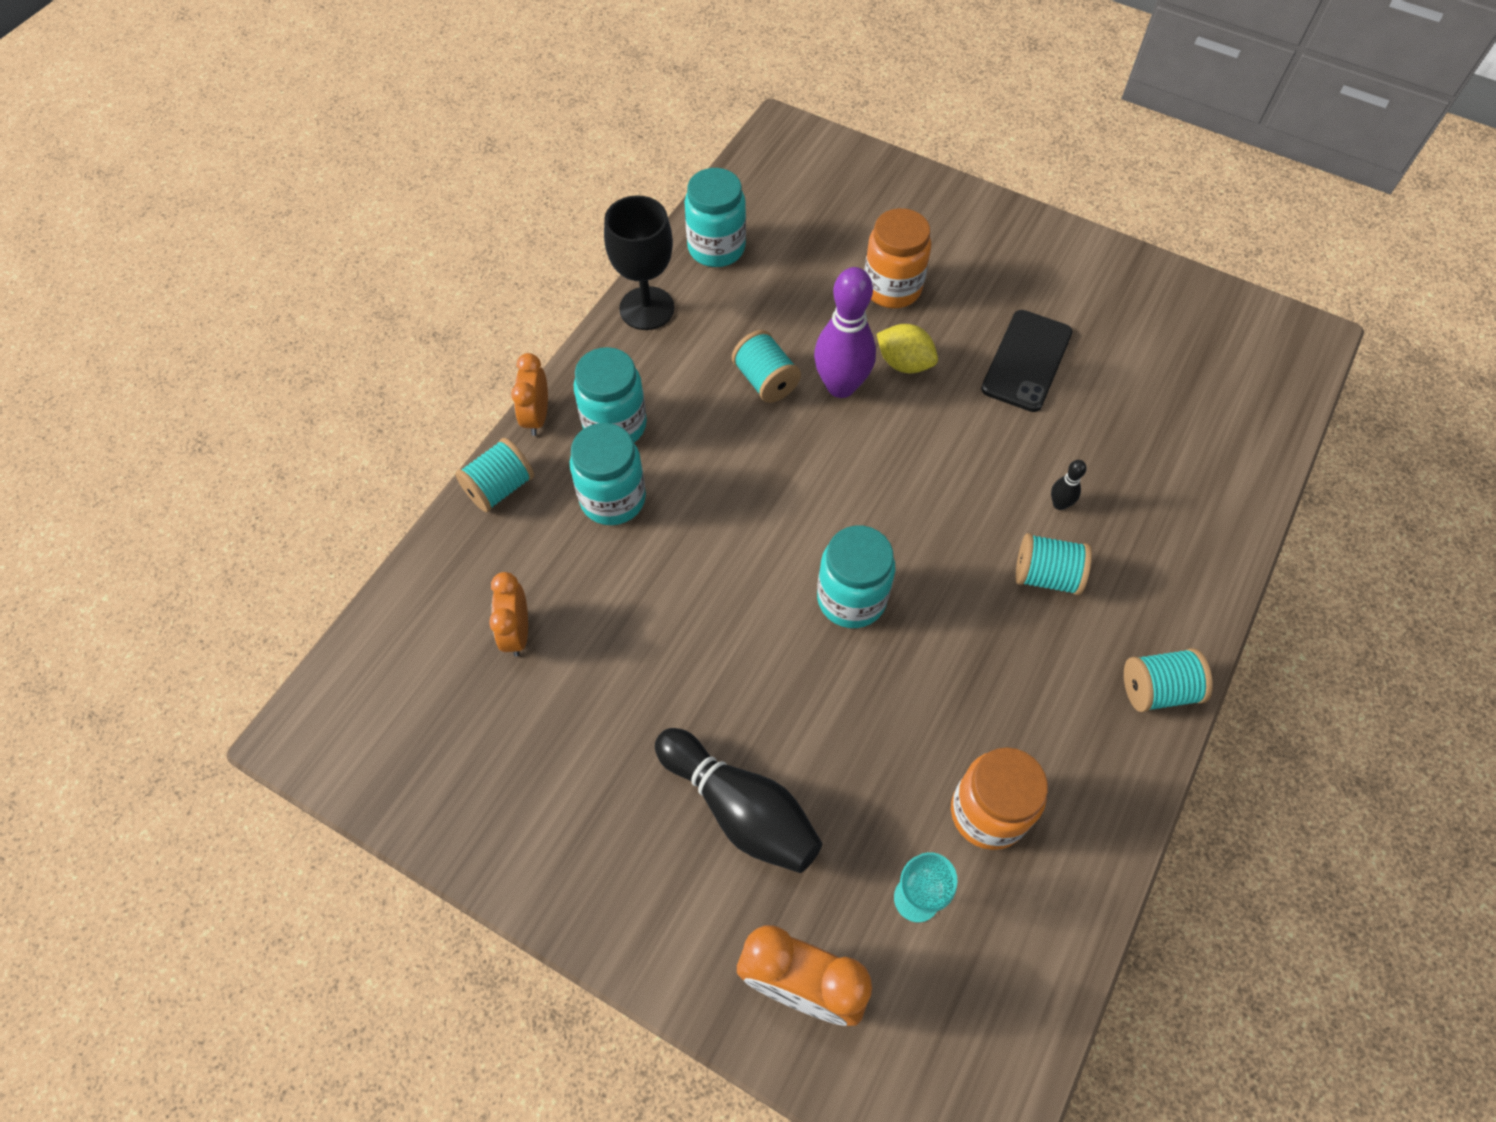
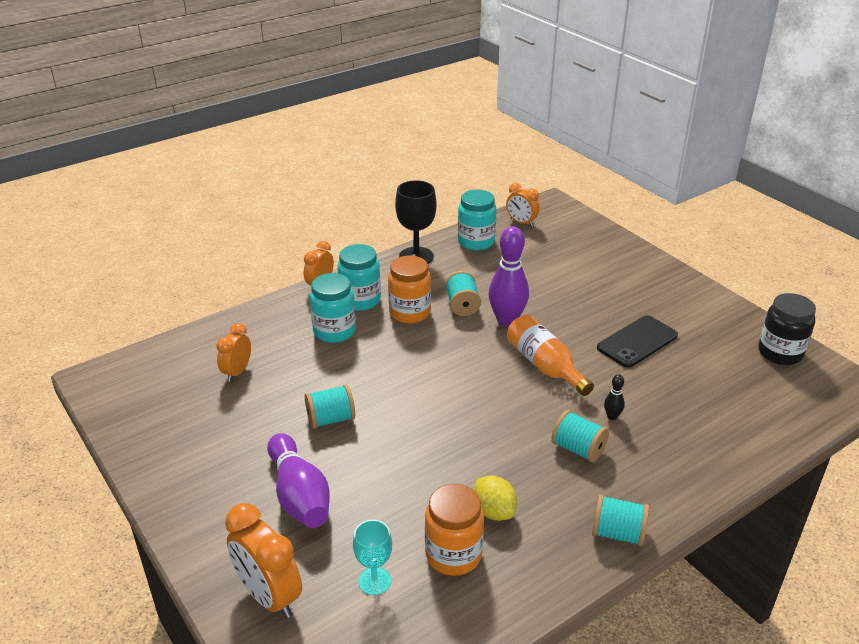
camera: 25 degrees right, 25 degrees down
(500, 488) = (277, 308): turquoise spool -> turquoise spool (331, 419)
(740, 809) = (299, 495): black bowling pin -> purple bowling pin
(760, 186) = (521, 222): none -> orange clock
(851, 599) = (441, 419): turquoise jar -> none
(892, 288) = (571, 286): orange jar -> orange jar (410, 312)
(904, 363) = (554, 321): yellow lemon -> yellow lemon (493, 511)
(933, 450) = (545, 366): none -> orange bottle
(1203, 314) = (780, 353): none -> black jar

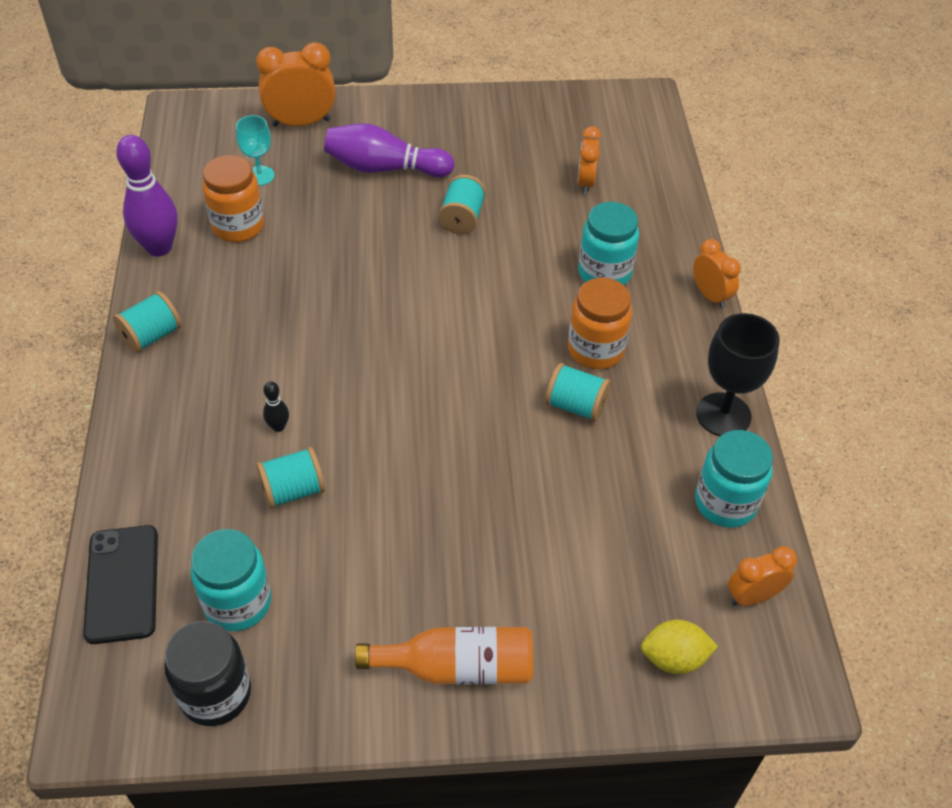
camera: 120 degrees right, 15 degrees up
(237, 372) = (585, 182): orange clock -> orange clock turned 135 degrees counterclockwise
(360, 300) = (652, 317): turquoise jar -> turquoise jar (237, 603)
(493, 511) = (254, 271): yellow lemon -> yellow lemon (674, 658)
(507, 320) = (513, 432): purple bowling pin -> purple bowling pin (159, 247)
(545, 366) = (403, 419): orange bottle -> orange bottle (457, 667)
(578, 449) = (264, 370): turquoise spool -> turquoise spool (293, 490)
(637, 342) = (370, 541): black phone -> black phone (122, 584)

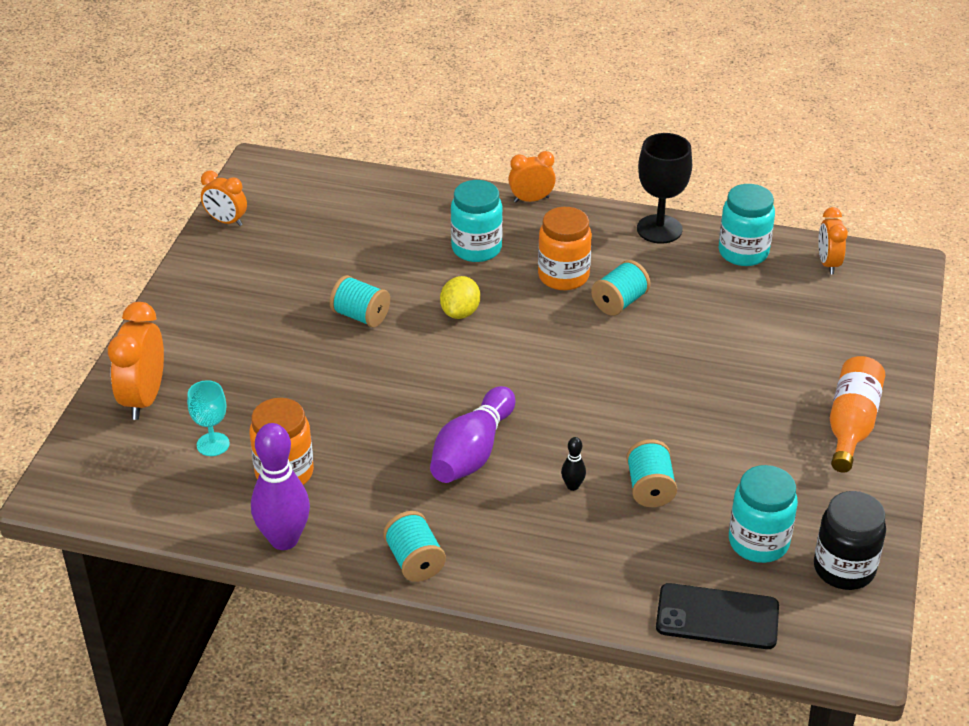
camera: 70 degrees left, 10 degrees down
(384, 168) = (257, 352): purple bowling pin -> purple bowling pin (472, 452)
(585, 182) = (355, 230): orange clock -> orange clock (226, 221)
(674, 658) = (869, 314): yellow lemon -> yellow lemon (460, 312)

